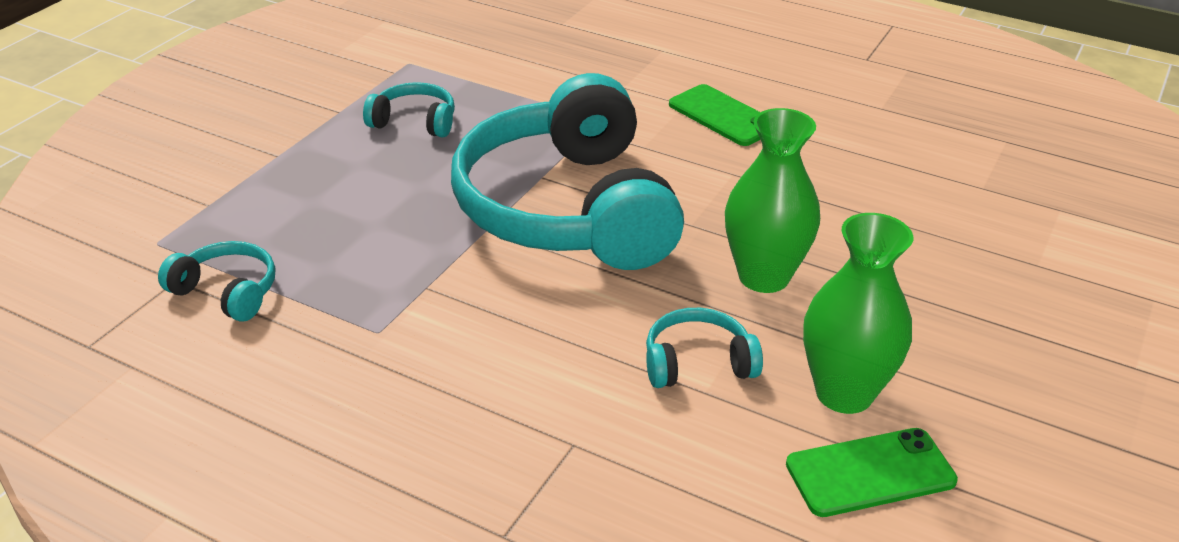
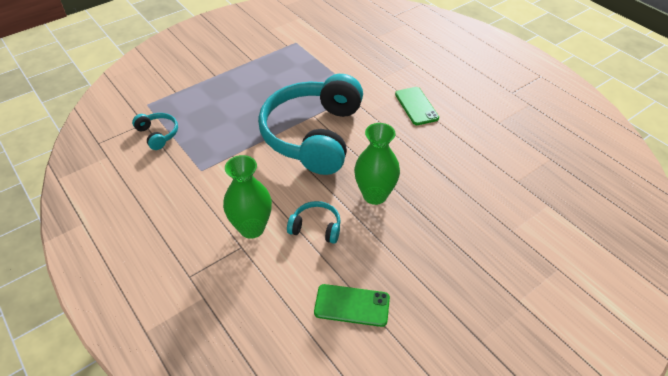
camera: 25 degrees right, 10 degrees up
(414, 122) = (278, 73): turquoise headphones -> none
(844, 393) = (368, 264): green vase -> green vase (252, 228)

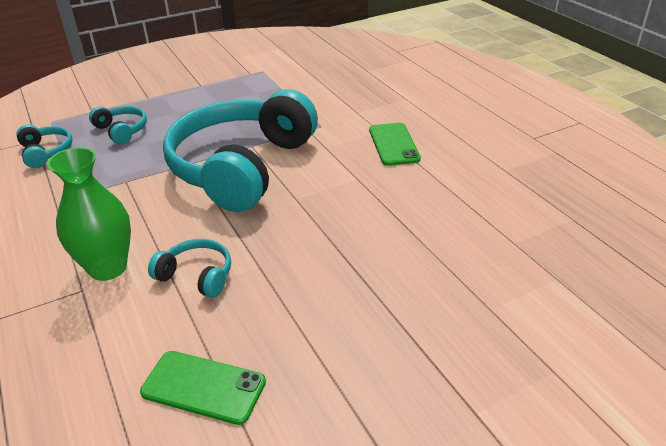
camera: 10 degrees right, 10 degrees down
(208, 109) = (122, 131): none -> turquoise headphones
(375, 195) = (297, 243): green vase -> none

